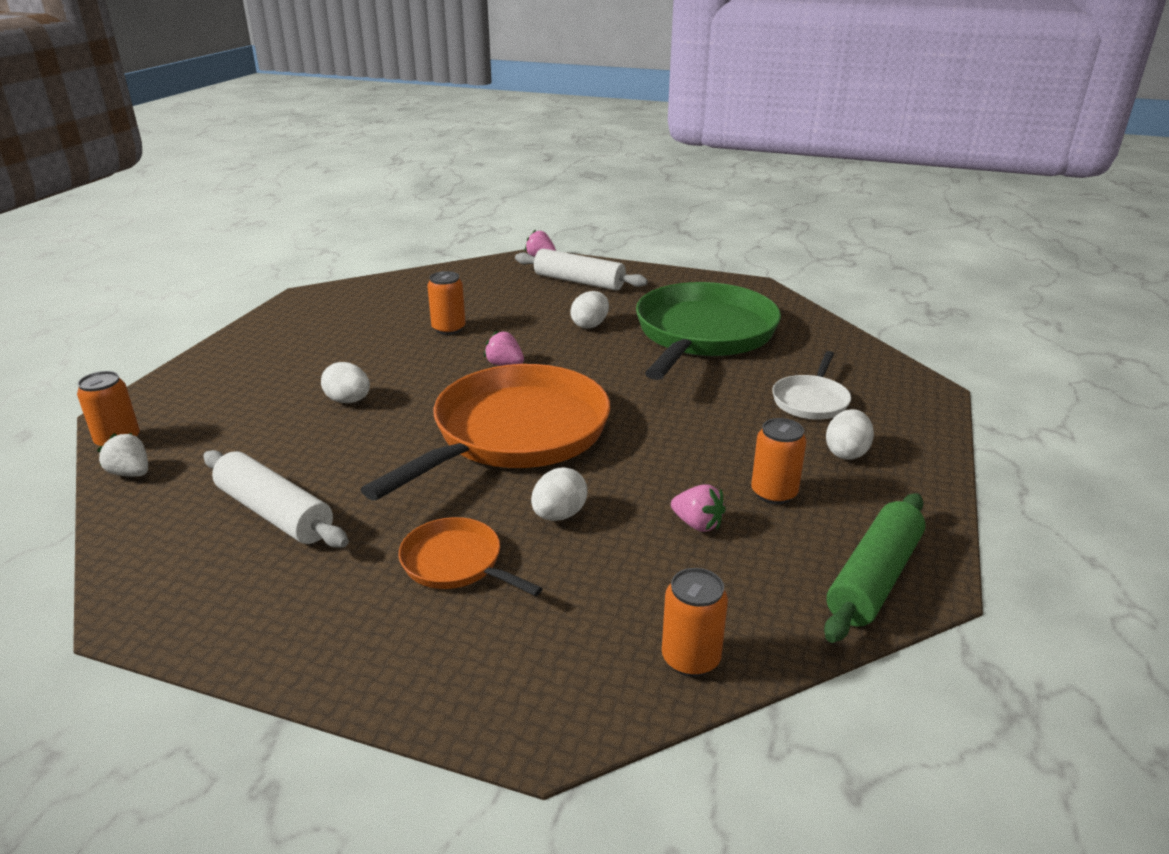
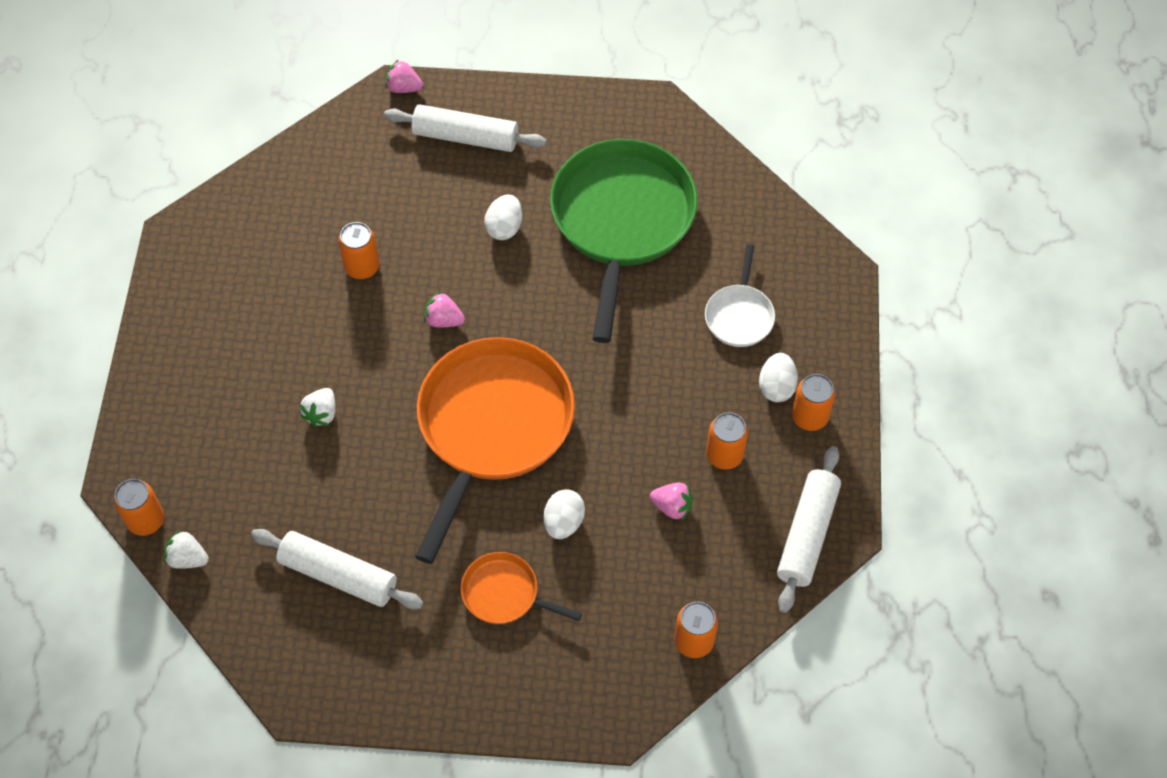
camera: 15 degrees left, 30 degrees up
(348, 401) = (321, 414): white egg -> white strawberry
(873, 578) = (807, 534): green rolling pin -> white rolling pin
(885, 480) = (809, 417): none -> orange can

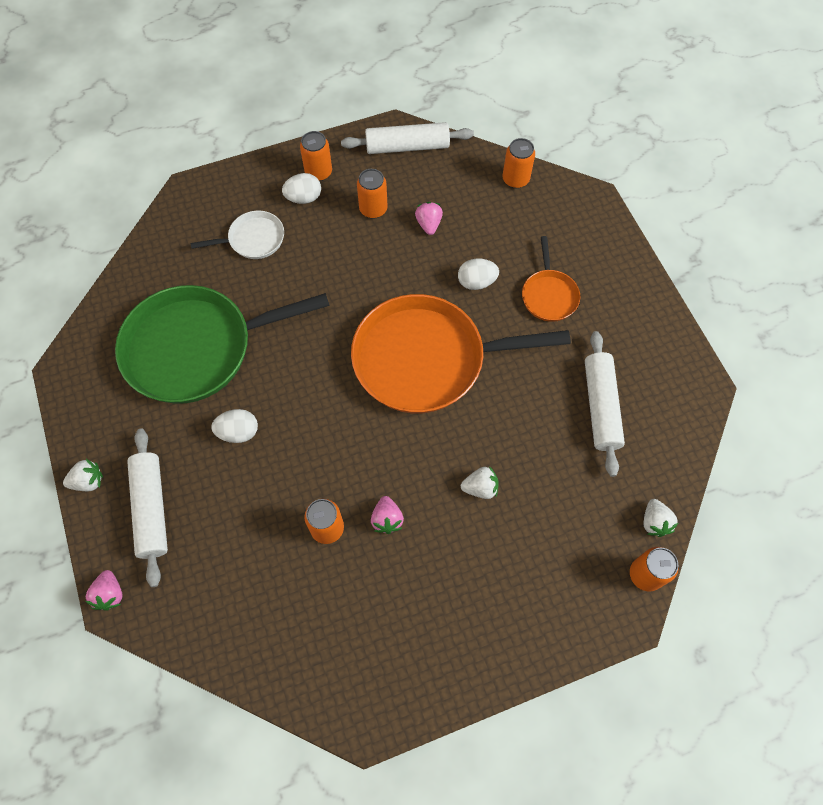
camera: 115 degrees left, 5 degrees up
(444, 320) = (350, 437): pink strawberry -> pink strawberry (387, 519)
(522, 97) = (88, 481): none -> white strawberry

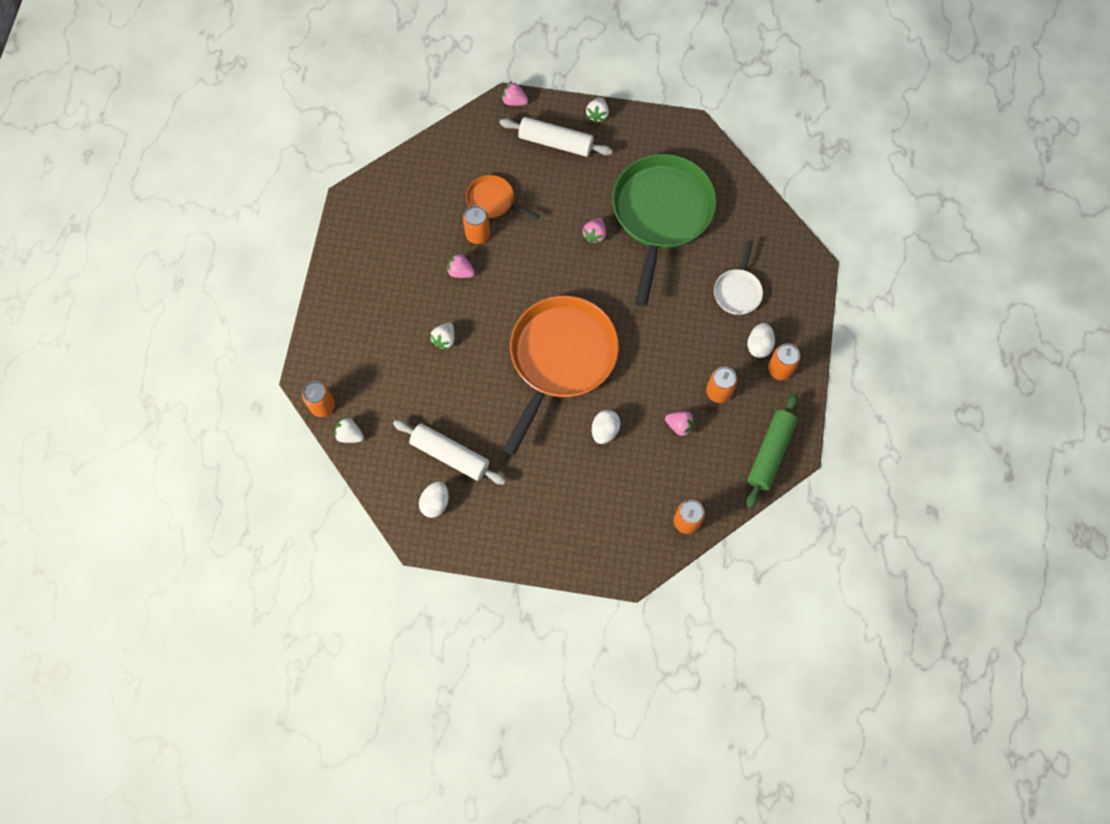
camera: 120 degrees right, 5 degrees up
(238, 432) = (578, 213): white egg -> white egg (435, 503)
(259, 401) = (594, 235): none -> pink strawberry
(407, 147) = (770, 453): white rolling pin -> green rolling pin
(549, 295) = (561, 477): orange pan -> orange pan (493, 201)

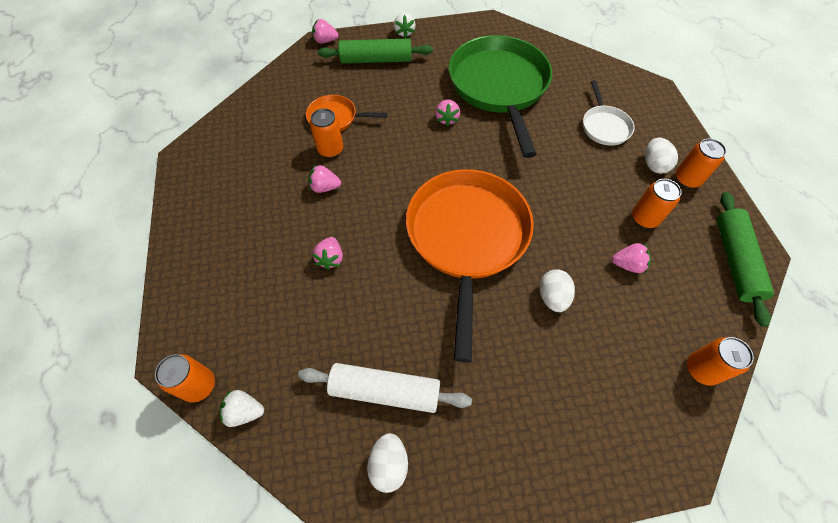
camera: 20 degrees left, 10 degrees down
(444, 339) = (330, 258): white strawberry -> pink strawberry
(555, 142) = (376, 60): white rolling pin -> green rolling pin

